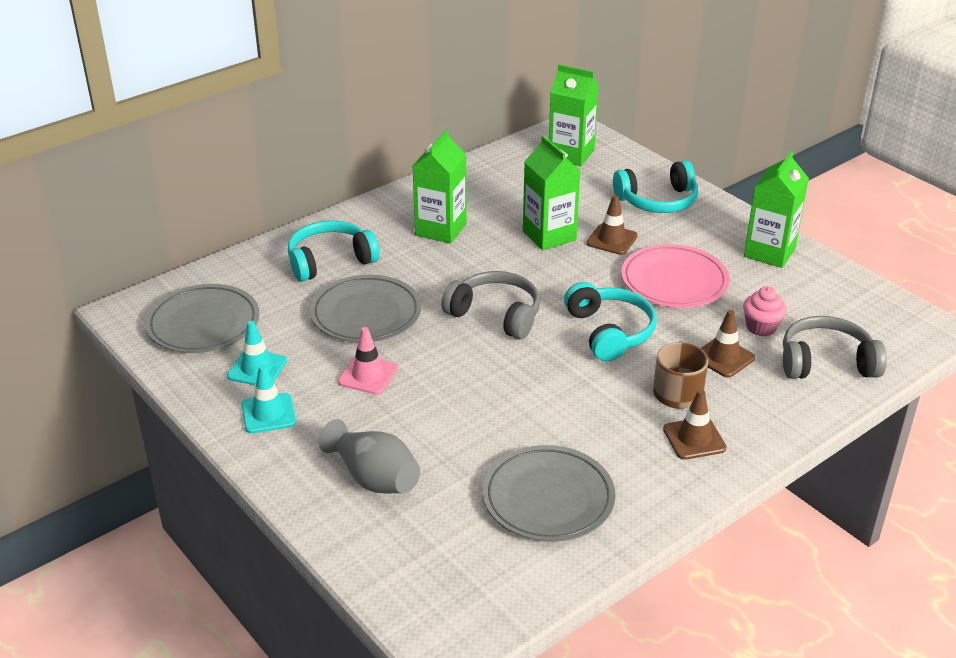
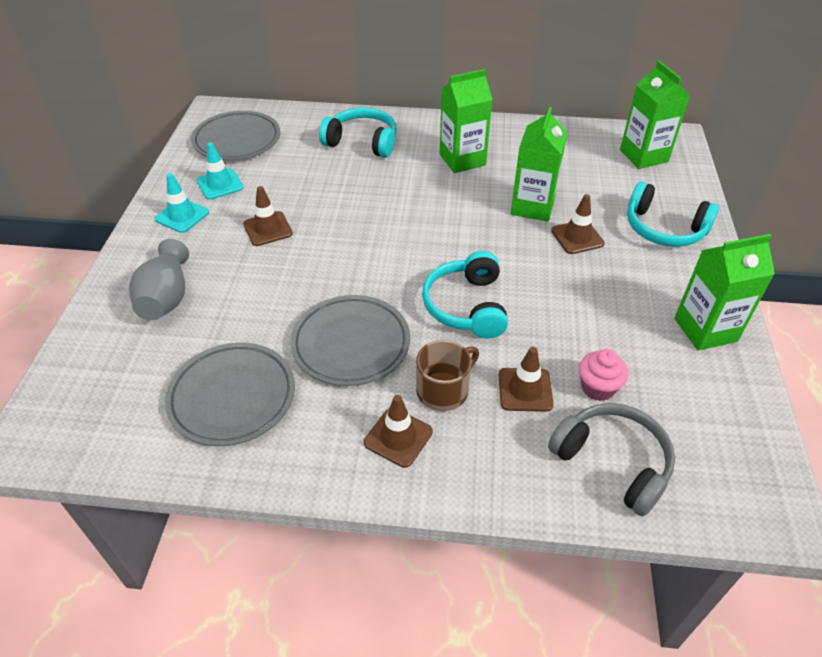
camera: 45 degrees right, 10 degrees up
(366, 314) = (329, 189): grey plate -> grey plate (351, 344)
(368, 375) = (268, 229): pink traffic cone -> brown traffic cone
(496, 314) = (406, 240): grey headphones -> none
(610, 332) = (466, 306): turquoise headphones -> turquoise headphones turned 150 degrees clockwise
(674, 281) = (578, 300): pink plate -> none

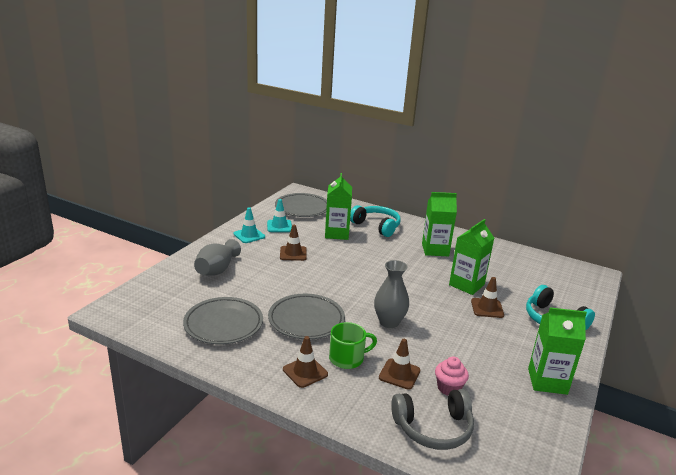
camera: 20 degrees right, 20 degrees down
(443, 390) = (347, 358): brown mug -> green mug
(466, 306) = (389, 322): turquoise headphones -> grey vase
(613, 462) = (433, 428): grey headphones -> grey headphones turned 105 degrees clockwise
(643, 156) = (565, 278): green carton -> green carton (337, 233)

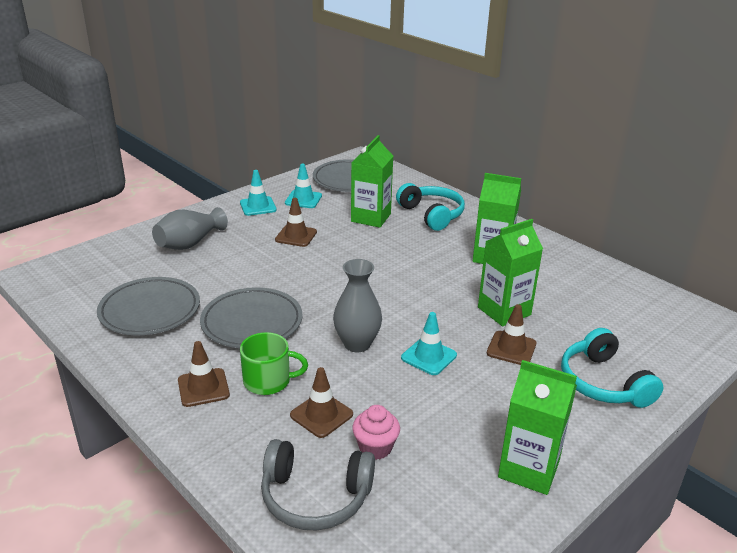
camera: 20 degrees right, 5 degrees up
(440, 322) = (429, 356): none -> turquoise traffic cone

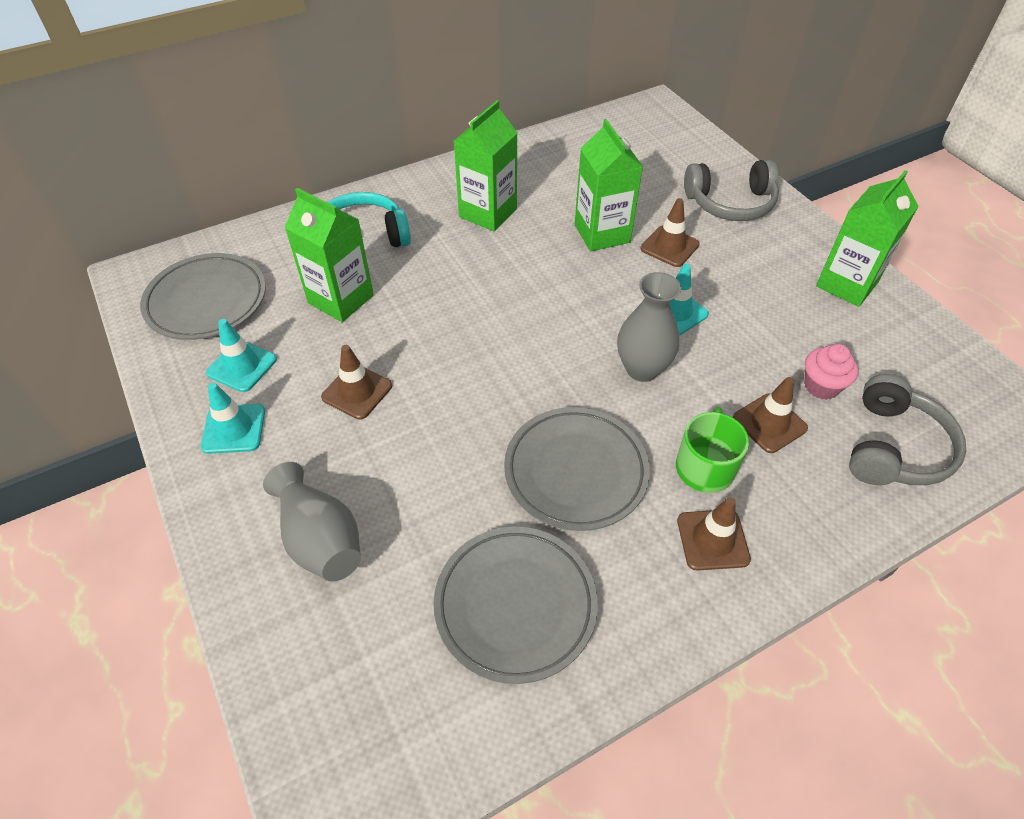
camera: 75 degrees left, 20 degrees up
(603, 383) = (730, 203): turquoise headphones -> grey headphones

